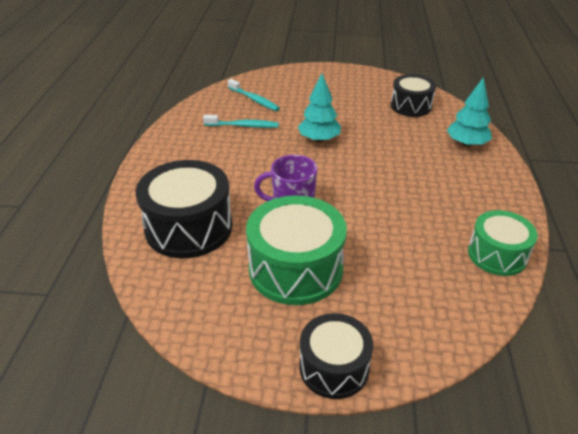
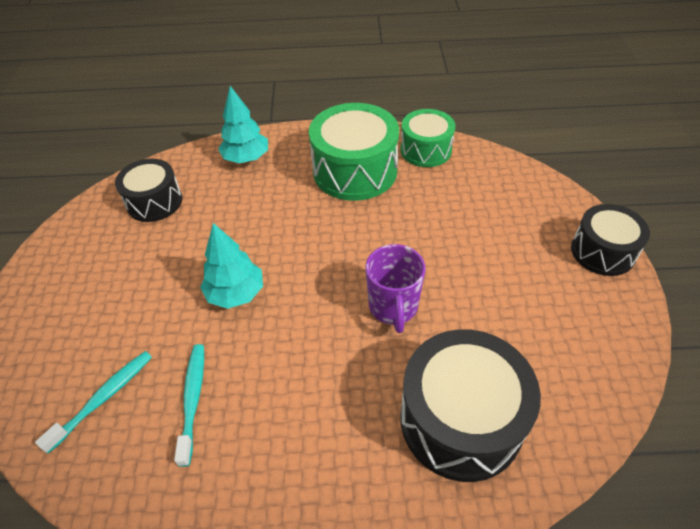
camera: 95 degrees left, 10 degrees up
(295, 269) = (495, 292): green drum -> green drum (355, 171)

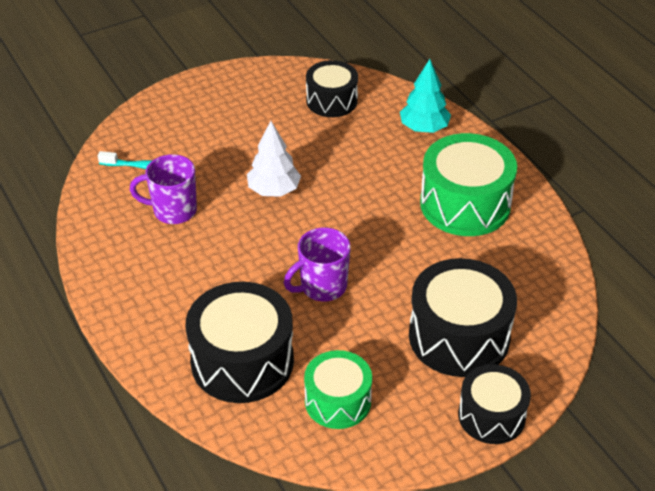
camera: 60 degrees right, 5 degrees down
(193, 399) = (173, 211): turquoise toothbrush -> purple mug
(236, 293) = (274, 190): turquoise tree -> white tree
(426, 150) = (537, 243): green drum -> green drum (338, 401)
(505, 236) = (459, 336): none -> black drum

